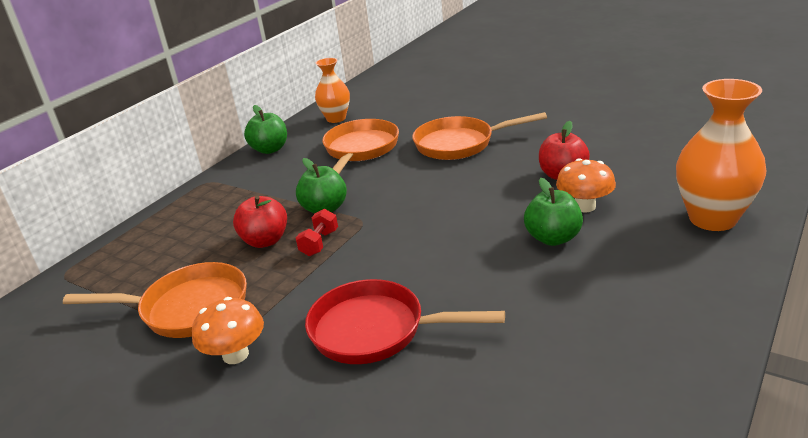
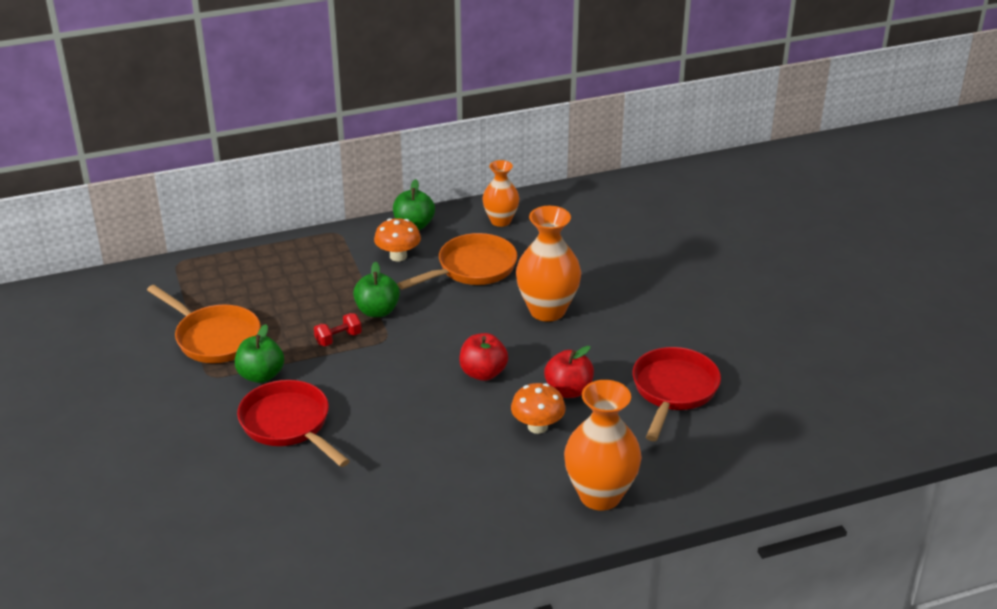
camera: 35 degrees right, 5 degrees up
(235, 355) = (204, 388): orange mushroom -> orange mushroom (398, 256)
(265, 241) = (311, 314): red apple -> red apple (483, 373)
(459, 144) = (547, 310): orange pan -> orange vase
(553, 238) = (477, 436): green apple -> green apple (261, 375)
(627, 139) = (673, 390): none -> red pan

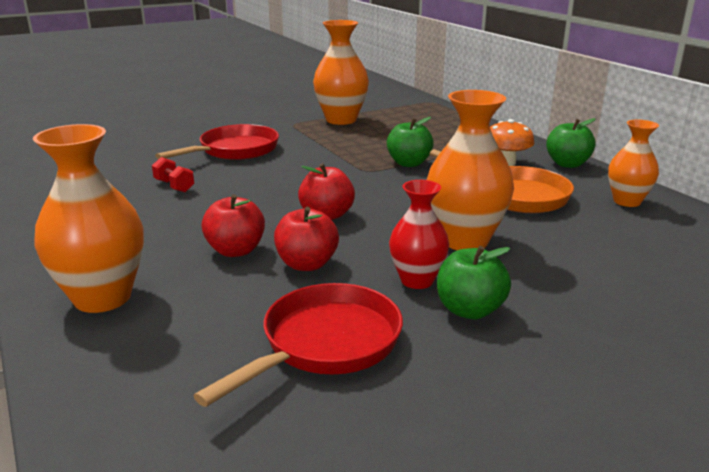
camera: 80 degrees right, 10 degrees down
(214, 338) = (341, 120): orange pan -> orange vase
(261, 375) = (297, 137): green apple -> green apple (469, 310)
(338, 339) = (358, 154): red dumbbell -> red dumbbell (174, 186)
(537, 426) = (236, 250): orange mushroom -> red apple
(602, 342) = (417, 280): none -> red vase
(673, 390) = (325, 344): red pan -> red pan turned 60 degrees counterclockwise

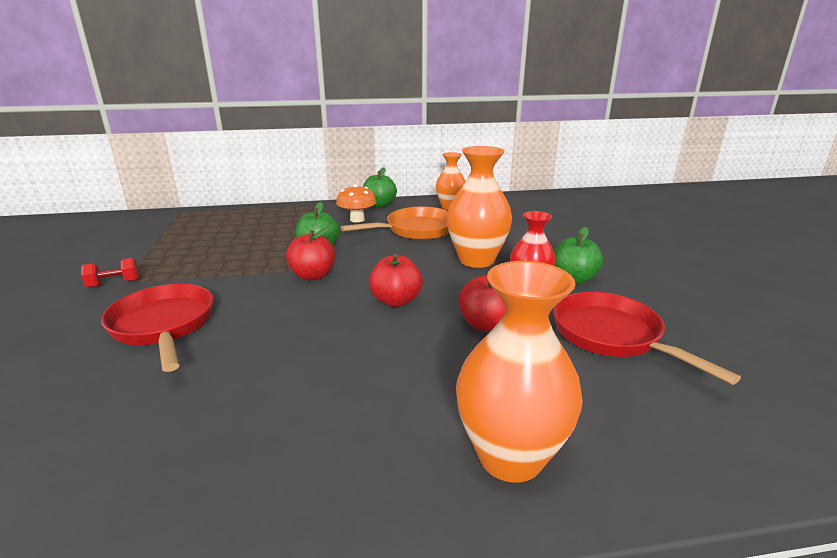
camera: 70 degrees left, 0 degrees up
(174, 186) = (230, 382): red dumbbell -> red dumbbell (114, 284)
(236, 250) = (440, 357): red apple -> red apple (313, 275)
(341, 120) = (162, 255): orange vase -> none

